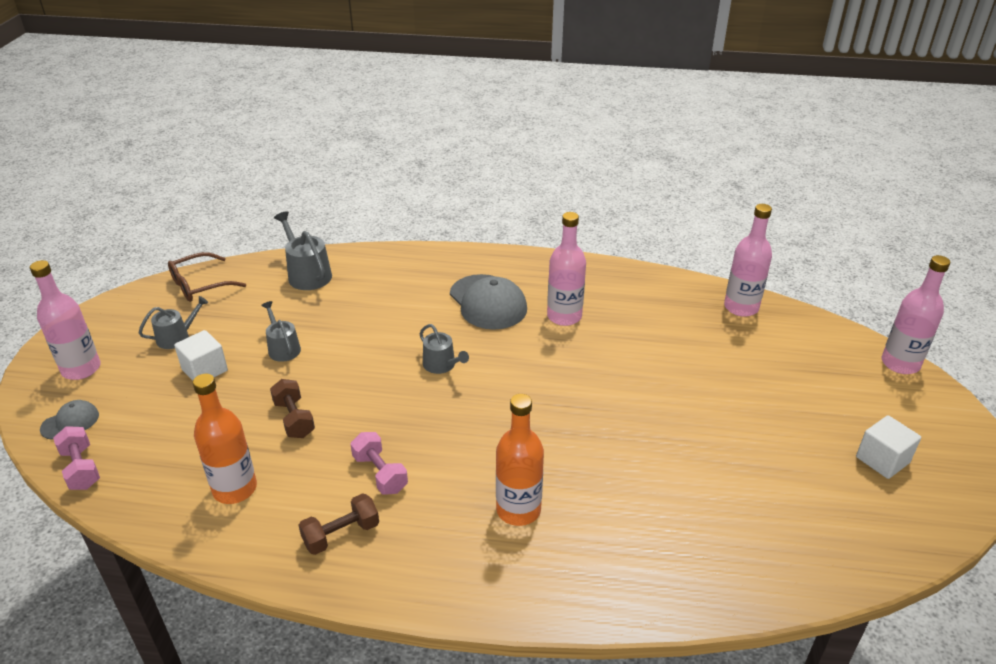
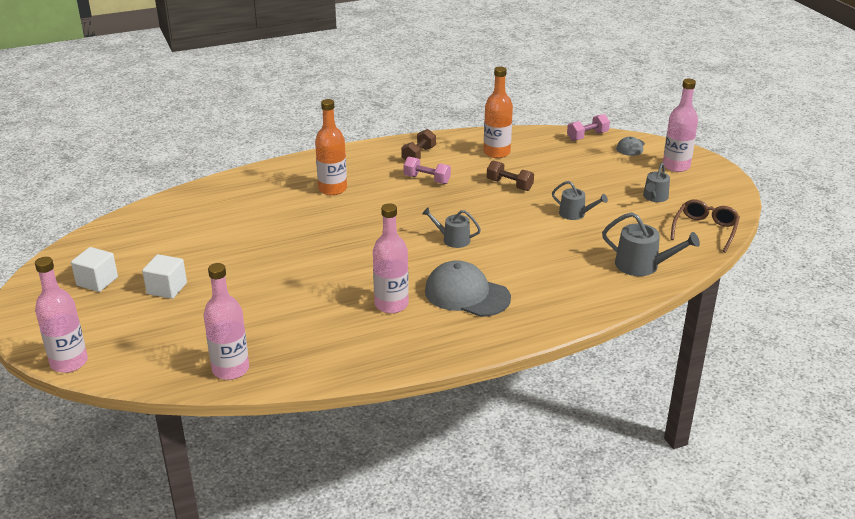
camera: 150 degrees right, 5 degrees down
(81, 468) = (587, 136): pink dumbbell -> pink dumbbell turned 60 degrees counterclockwise
(205, 370) = (603, 188): white cube -> white cube (167, 288)

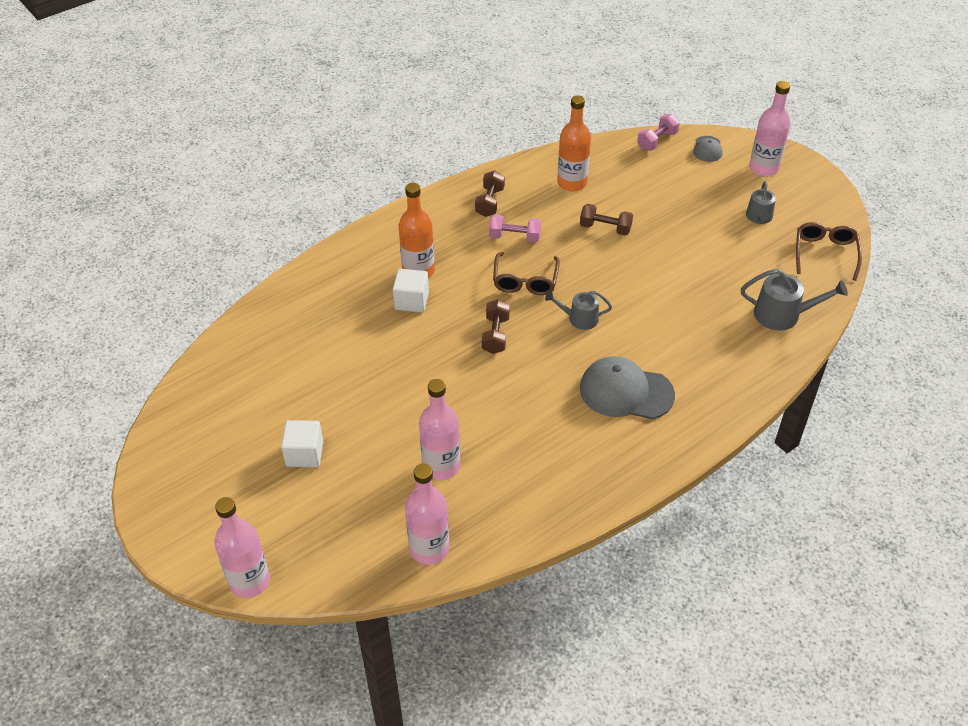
camera: 15 degrees left, 15 degrees up
(97, 281) = (220, 461): white cube -> white cube (411, 301)
(373, 239) = (495, 335): none -> brown dumbbell
(391, 304) = (555, 423): pink bottle -> pink bottle (441, 466)
(419, 208) = (525, 281): none -> brown glasses
(575, 214) = (689, 257): grey watering can -> none

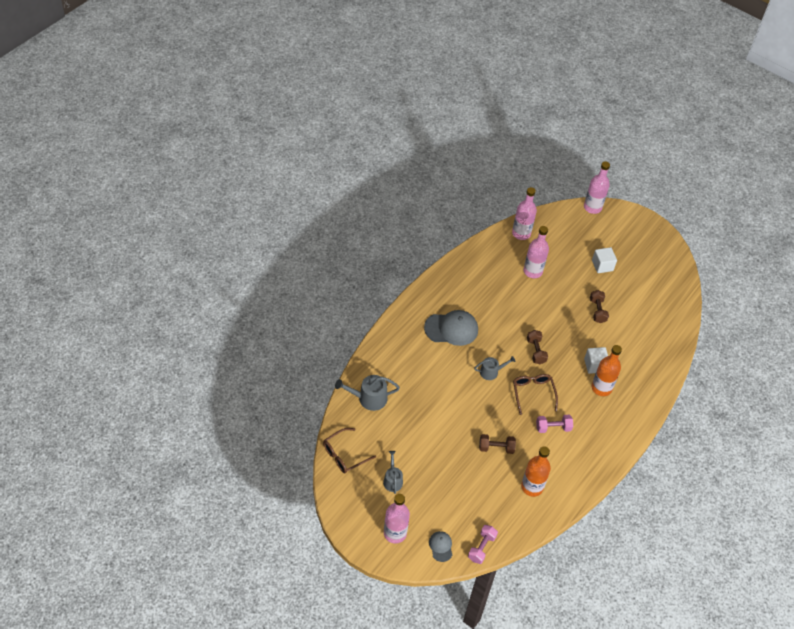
camera: 160 degrees right, 5 degrees up
(490, 202) = (582, 456): brown dumbbell -> brown dumbbell (597, 311)
(825, 254) = (344, 455): brown glasses -> brown glasses turned 60 degrees clockwise

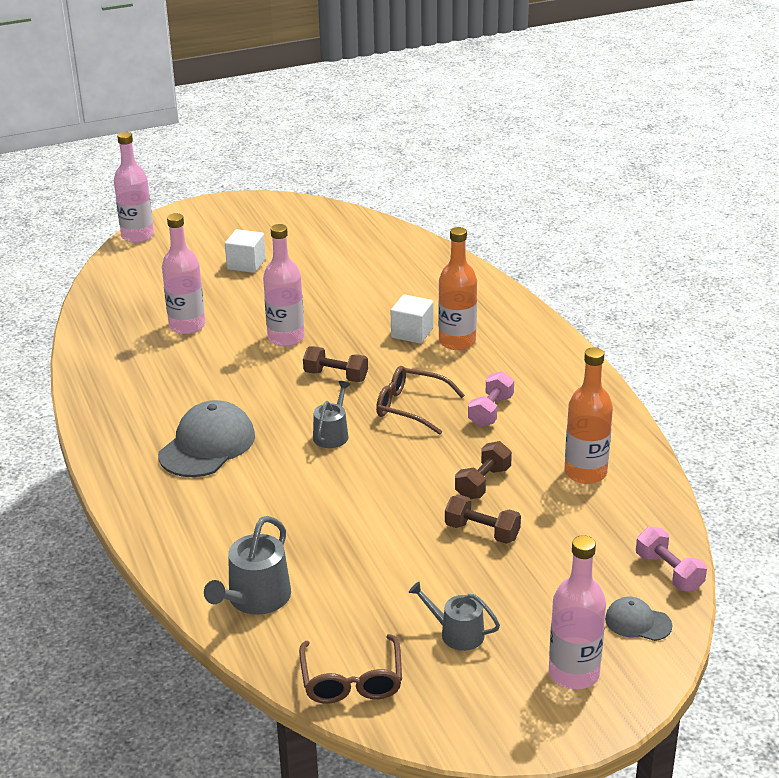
camera: 55 degrees left, 20 degrees down
(521, 233) = (105, 311): pink bottle -> pink bottle (286, 338)
(597, 311) = (319, 296): brown dumbbell -> brown dumbbell (482, 532)

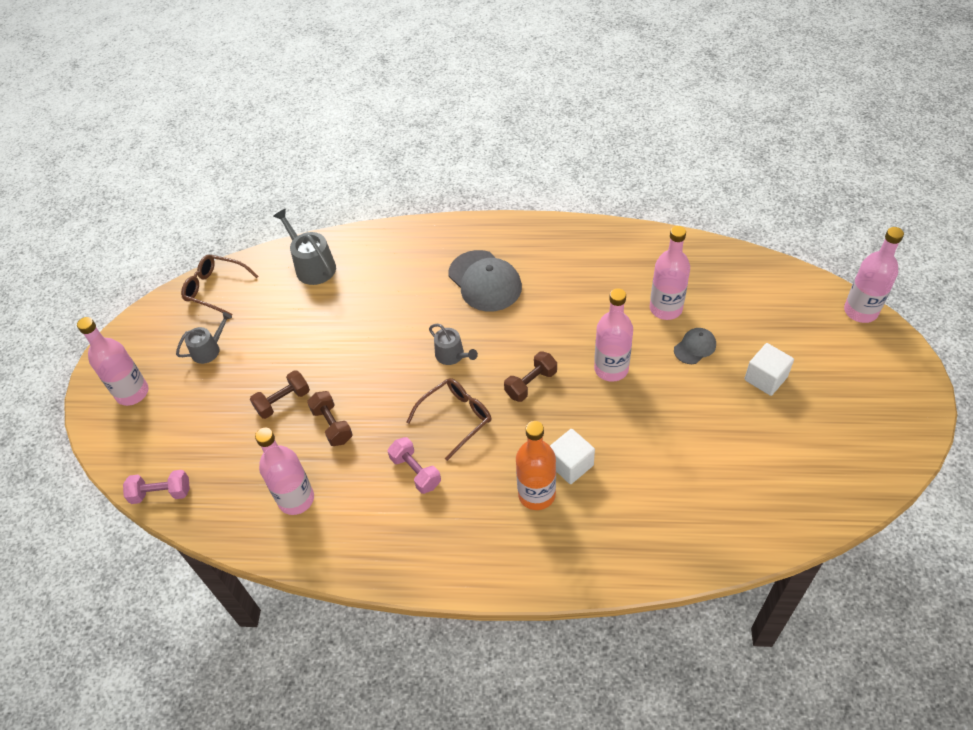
camera: 120 degrees right, 20 degrees up
(585, 473) = (296, 499): orange bottle -> pink bottle
(637, 622) = (139, 448): grey cap -> grey cap (695, 347)

